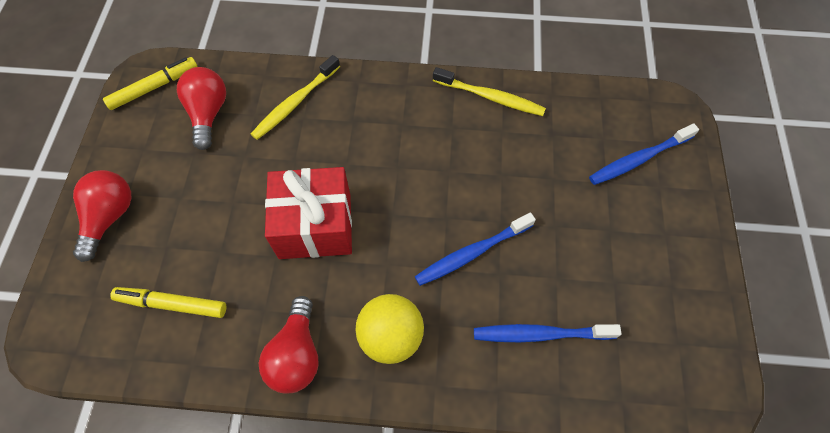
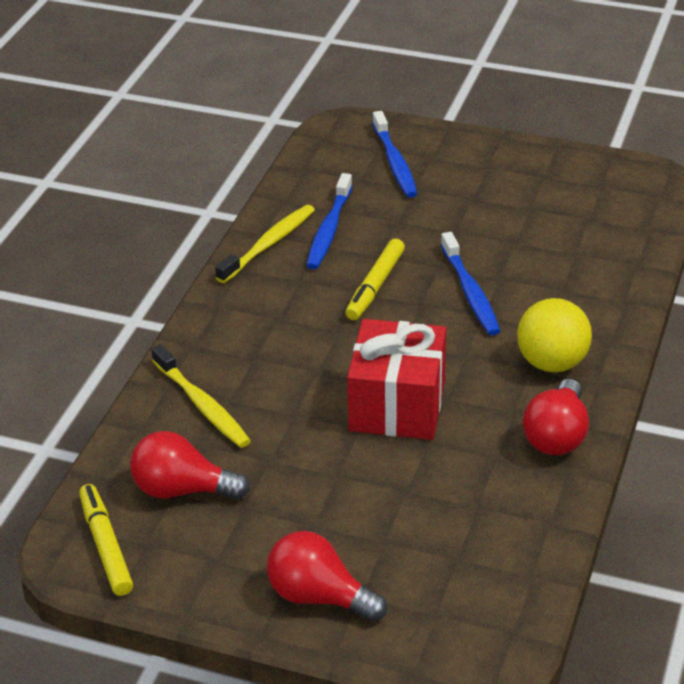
camera: 75 degrees left, 25 degrees down
(172, 304) = (467, 537): yellow marker -> yellow marker (375, 286)
(296, 354) = (557, 436): red light bulb -> red light bulb turned 90 degrees clockwise
(540, 334) = (573, 263): blue toothbrush -> blue toothbrush (329, 229)

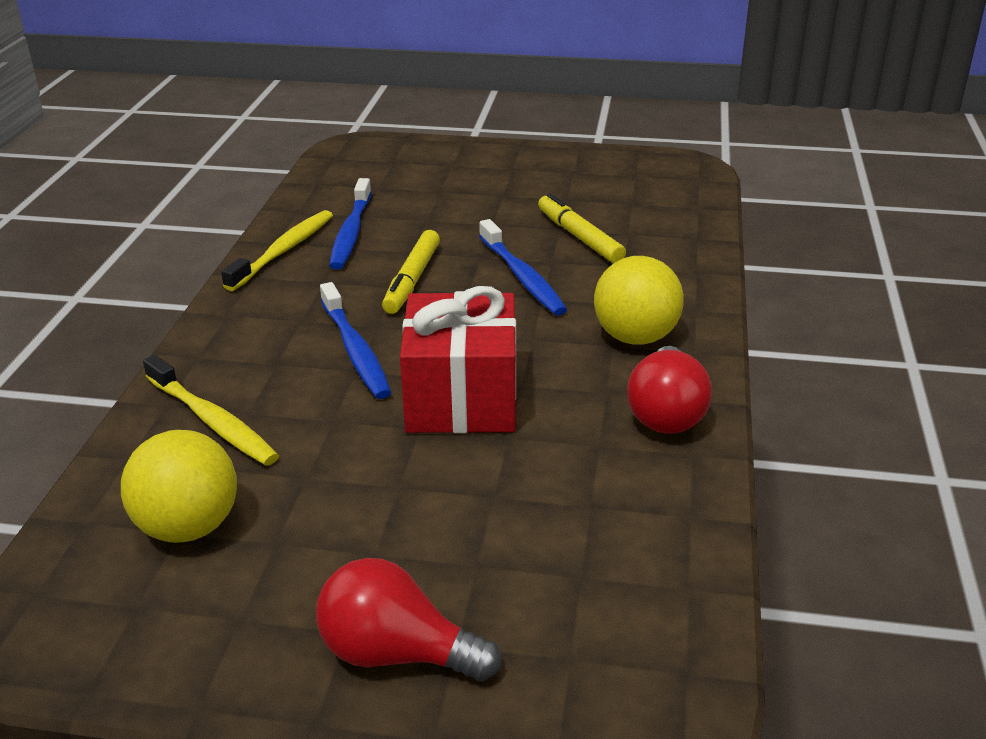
camera: 10 degrees left, 5 degrees down
(106, 546) = (76, 616): yellow marker -> yellow marker (579, 237)
(182, 490) = (188, 527): red light bulb -> yellow ball
(395, 162) = (413, 171): blue toothbrush -> blue toothbrush (355, 350)

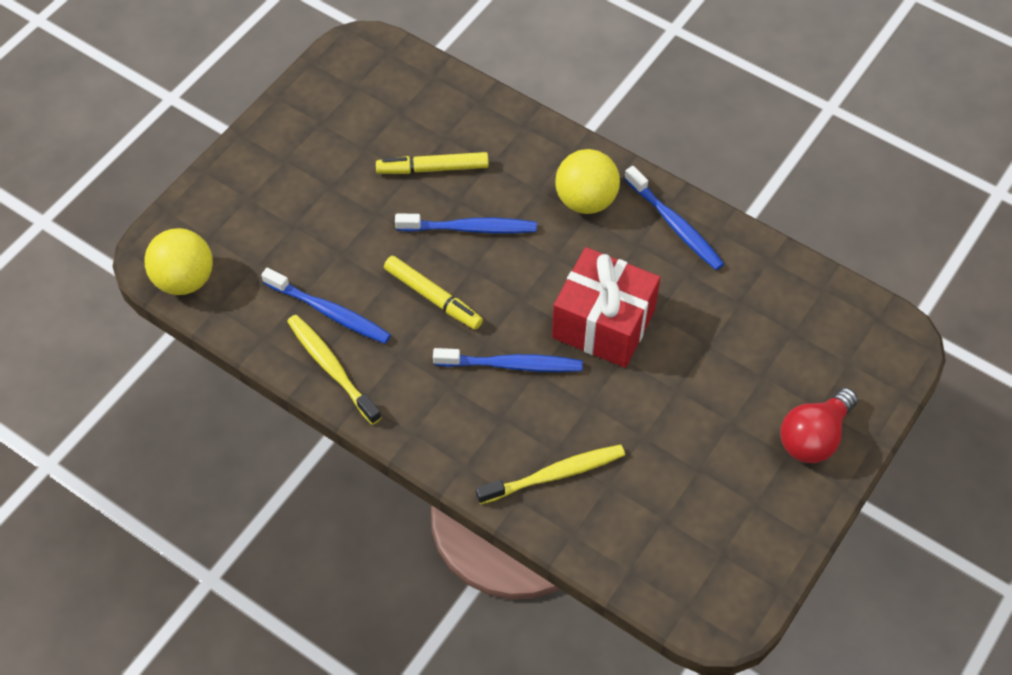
camera: 65 degrees left, 25 degrees up
(188, 527) = (663, 513): yellow ball -> yellow ball (185, 279)
(666, 413) = (675, 225): red light bulb -> blue toothbrush

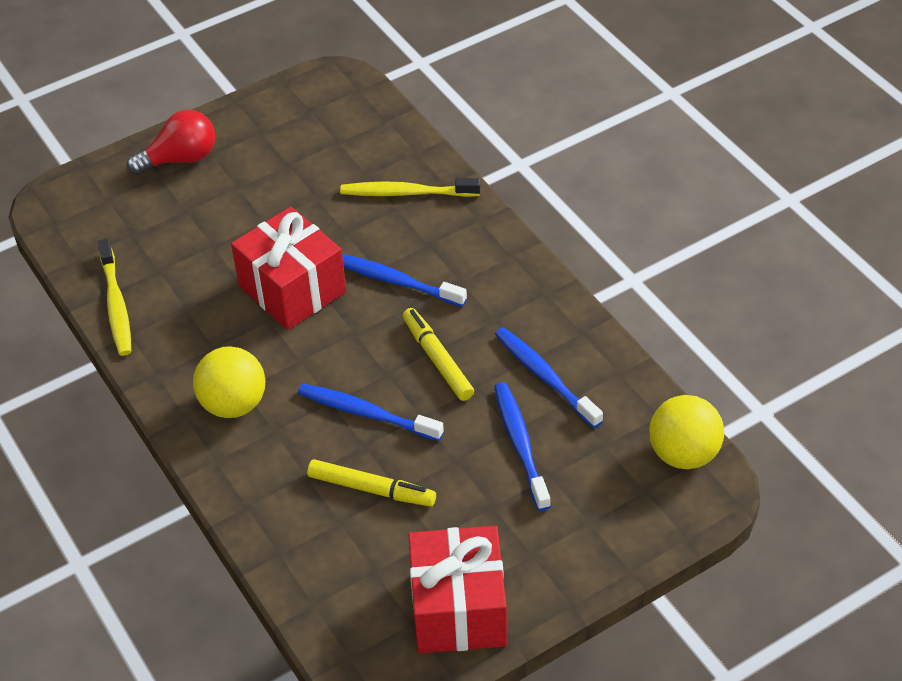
camera: 155 degrees left, 10 degrees down
(324, 105) = (458, 609): none -> red gift
(331, 368) = (562, 327): yellow toothbrush -> yellow toothbrush (116, 305)
(675, 225) = (165, 353): blue toothbrush -> blue toothbrush (520, 444)

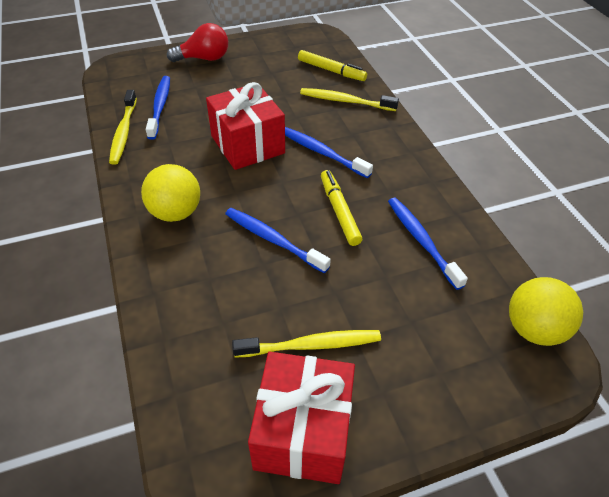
camera: 10 degrees right, 0 degrees up
(371, 489) = (258, 301): yellow marker -> yellow marker (331, 71)
(444, 524) = (311, 345): none -> yellow toothbrush
(520, 444) = (391, 290): blue toothbrush -> blue toothbrush (160, 107)

